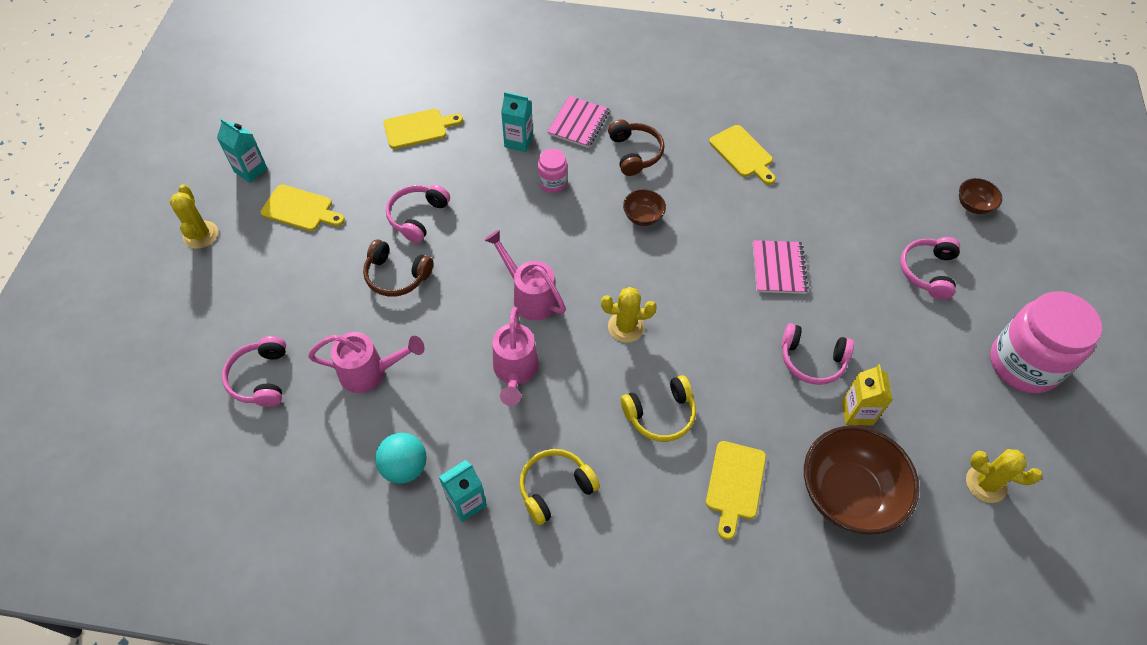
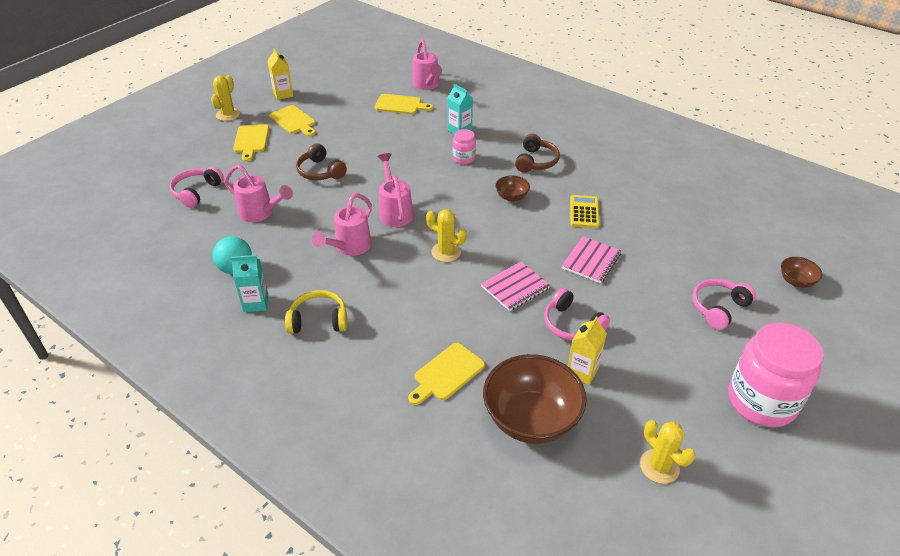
camera: 30 degrees right, 15 degrees down
(251, 170) = (283, 94): turquoise carton -> yellow carton
(417, 217) = (360, 147): pink headphones -> none
(429, 83) = (427, 85): none -> pink watering can
(578, 123) = (509, 134): pink notebook -> pink notebook (515, 287)
(660, 414) = (427, 310): yellow headphones -> none
(730, 204) = (584, 212): none -> yellow calculator
(743, 153) = (618, 187): yellow cutting board -> yellow cutting board (251, 140)

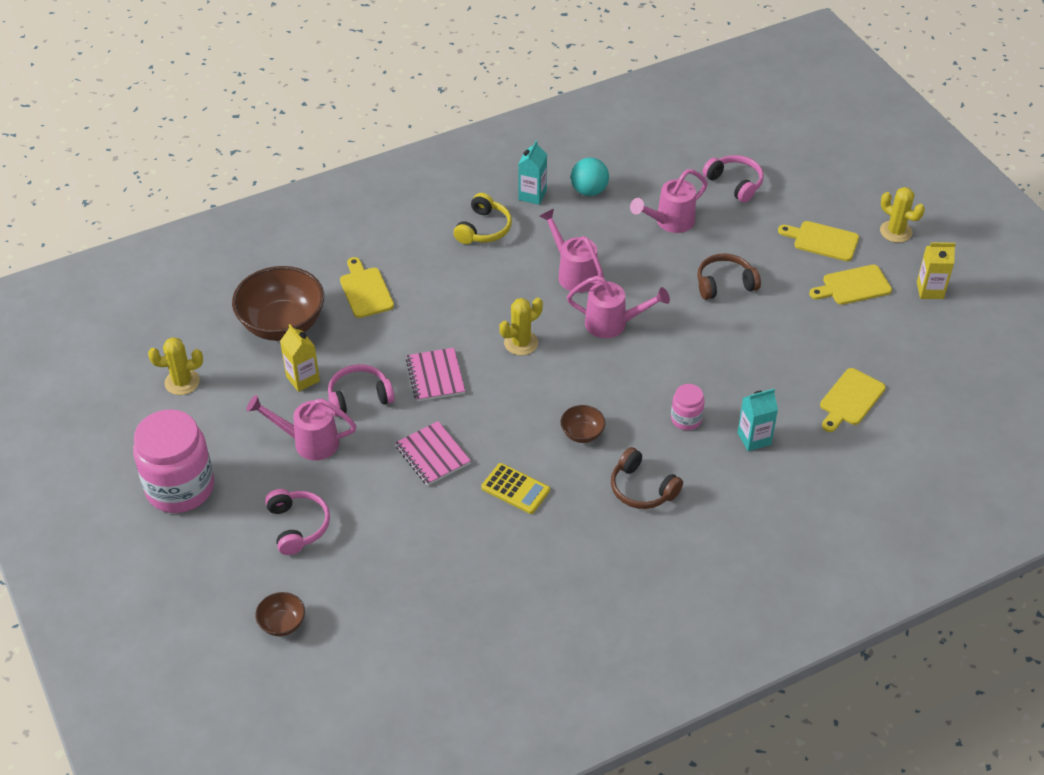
camera: 115 degrees right, 5 degrees up
(427, 85) = (896, 446): pink watering can -> pink watering can (308, 442)

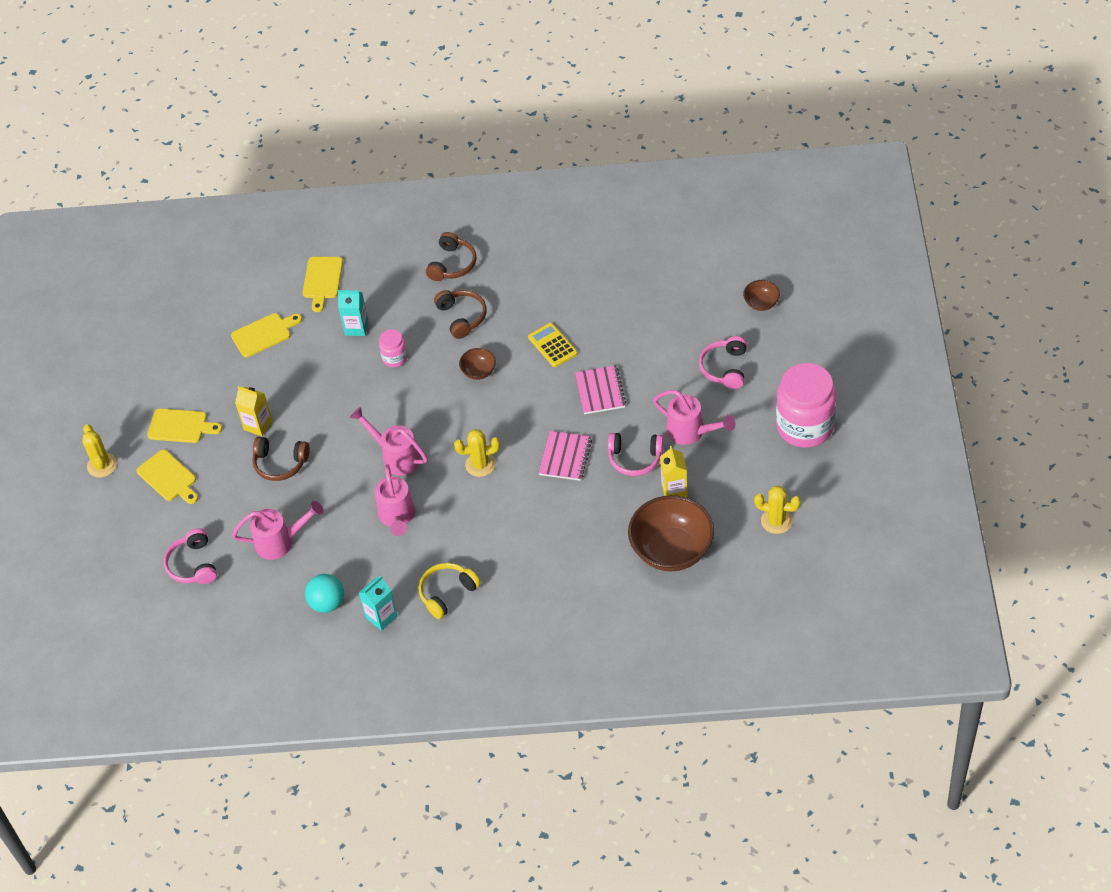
camera: 150 degrees left, 5 degrees up
(365, 290) = (585, 561): yellow cutting board -> yellow cutting board (322, 280)
(697, 550) = (452, 264): none -> brown headphones
(930, 290) = (125, 402): yellow carton -> yellow carton (258, 425)

